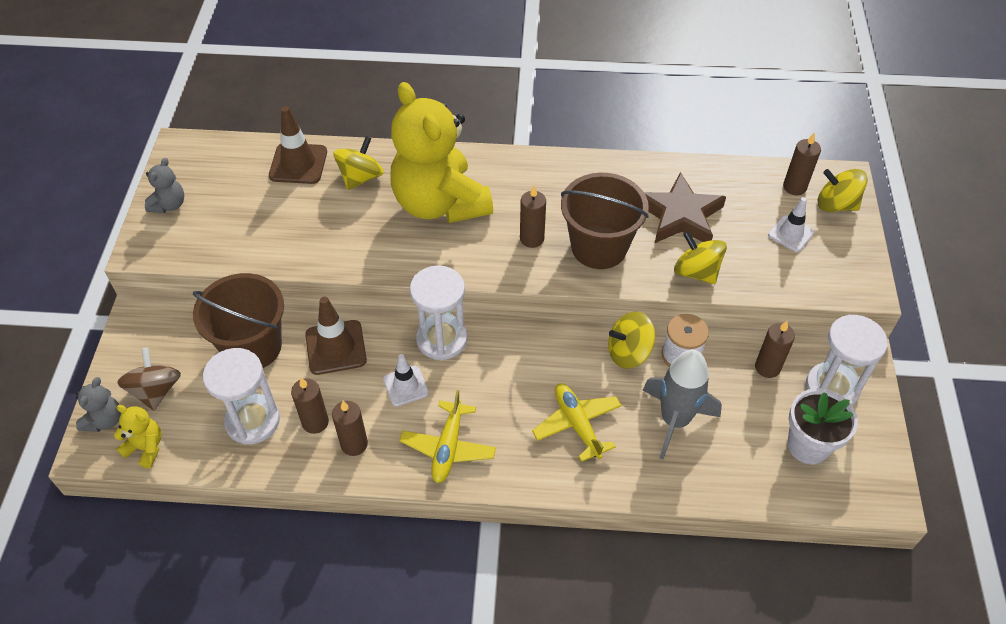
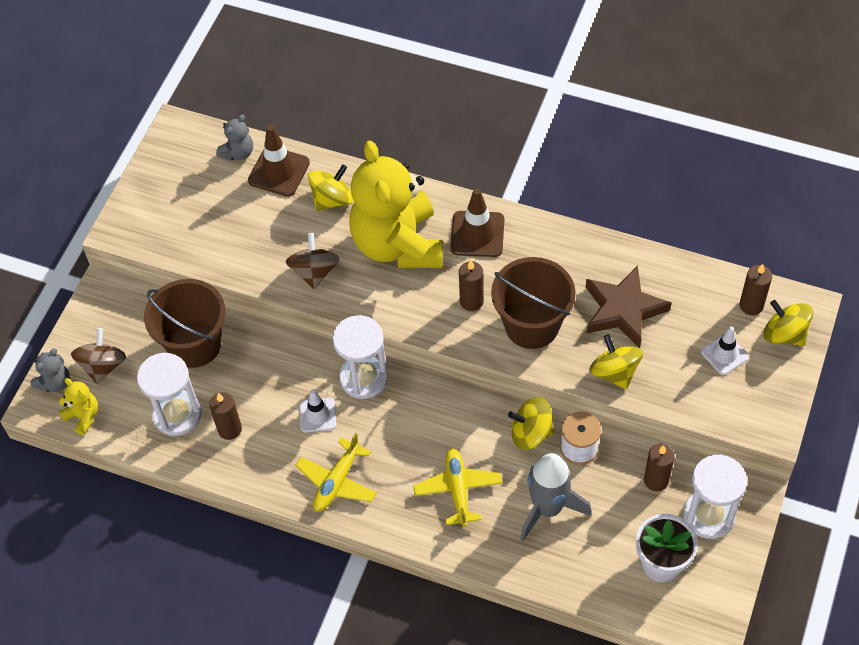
camera: 20 degrees right, 5 degrees up
(169, 205) = (152, 189): grey teddy bear -> grey teddy bear (238, 153)
(336, 347) = (267, 363): brown traffic cone -> brown traffic cone (477, 234)
(354, 444) = (257, 458): brown candle -> none
(363, 245) = (314, 272): none -> brown spinning top

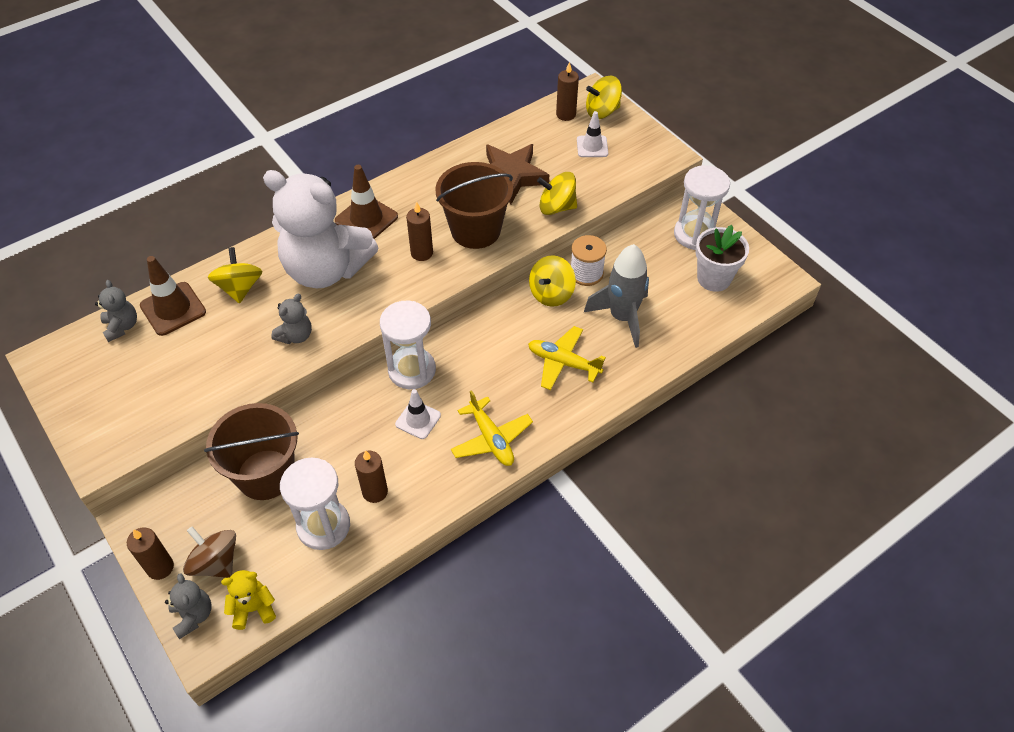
camera: 60 degrees left, 5 degrees down
(314, 272) = (296, 336): brown spinning top -> grey teddy bear
(398, 244) = (326, 269): yellow teddy bear -> white teddy bear
(656, 480) = (646, 246): brown candle -> brown candle (160, 567)

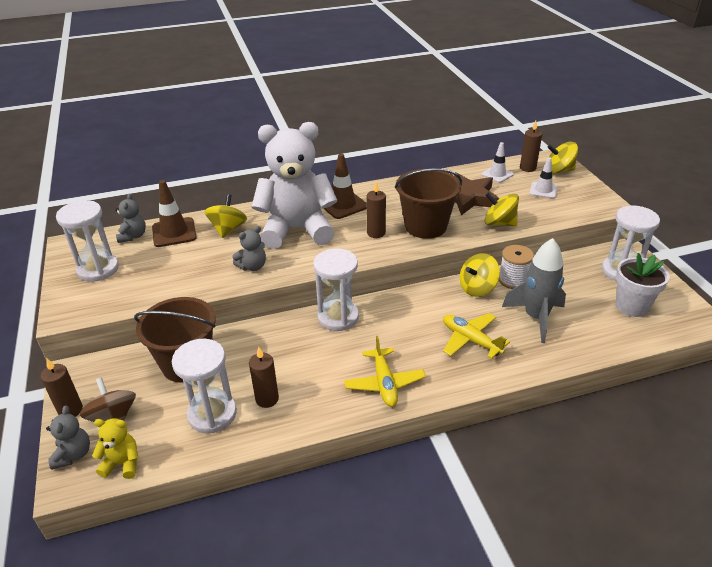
camera: 20 degrees right, 15 degrees down
(104, 386) = (98, 269): none -> white hourglass
(326, 269) = (297, 230): white teddy bear -> white teddy bear turned 135 degrees clockwise
(418, 420) = (327, 354): white traffic cone -> white traffic cone (497, 174)

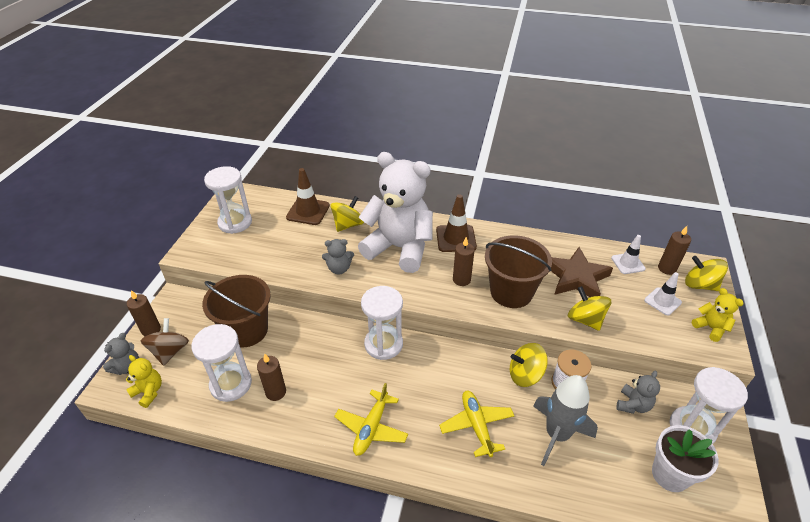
camera: 30 degrees right, 5 degrees up
(133, 236) = (278, 203): grey teddy bear -> grey teddy bear (633, 405)
(589, 195) = (710, 328): none -> yellow teddy bear

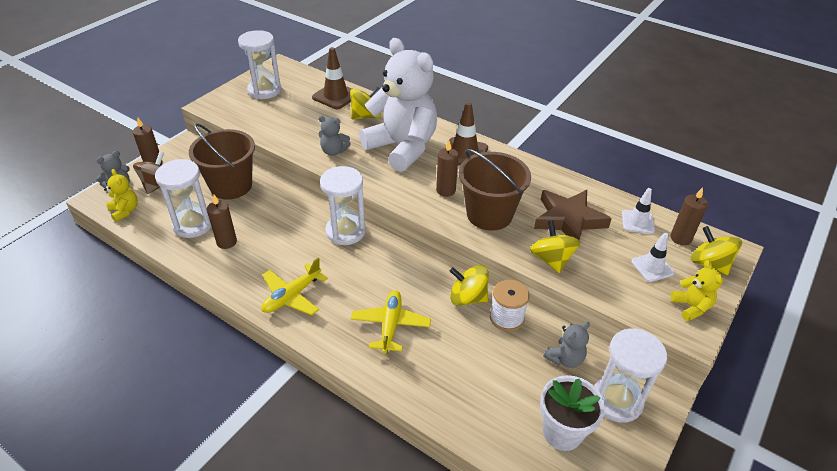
camera: 20 degrees right, 0 degrees up
(557, 435) = (465, 358): grey rocket -> none

